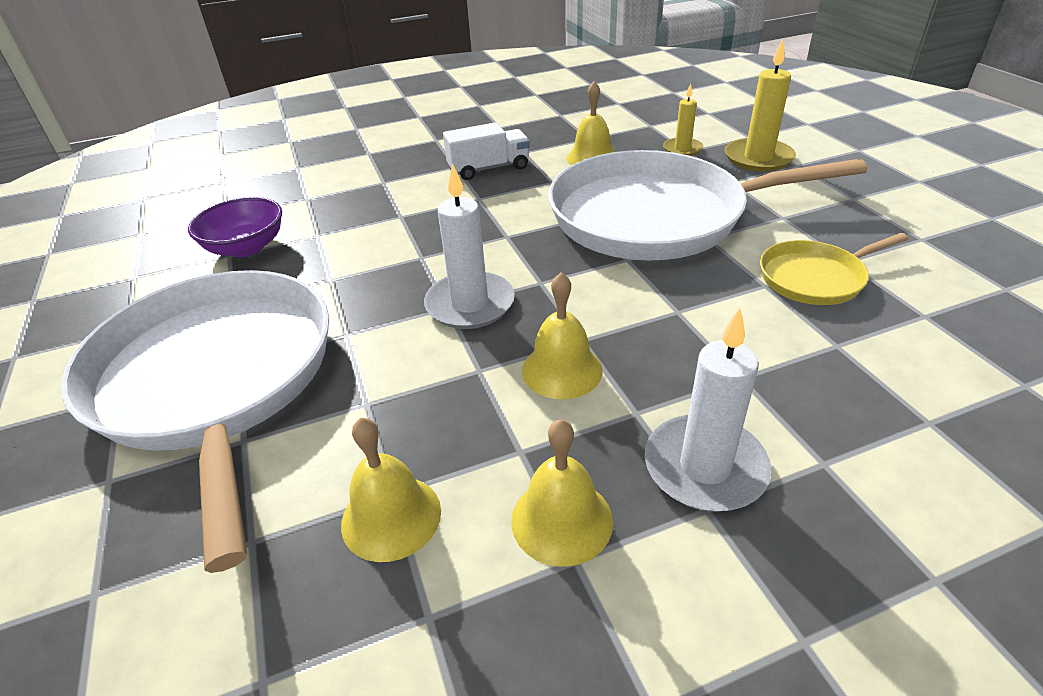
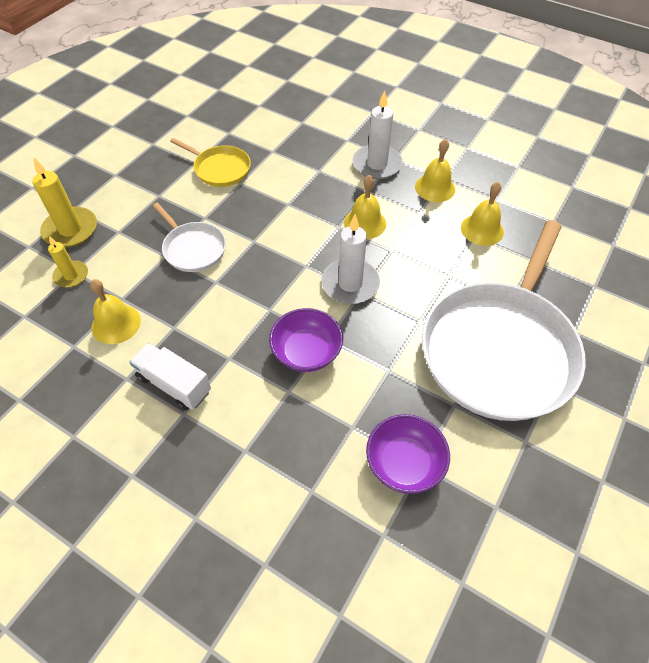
camera: 130 degrees left, 15 degrees up
(425, 239) = (306, 352): none -> purple bowl
(656, 216) = (193, 248): white pan -> white pan, size x0.46

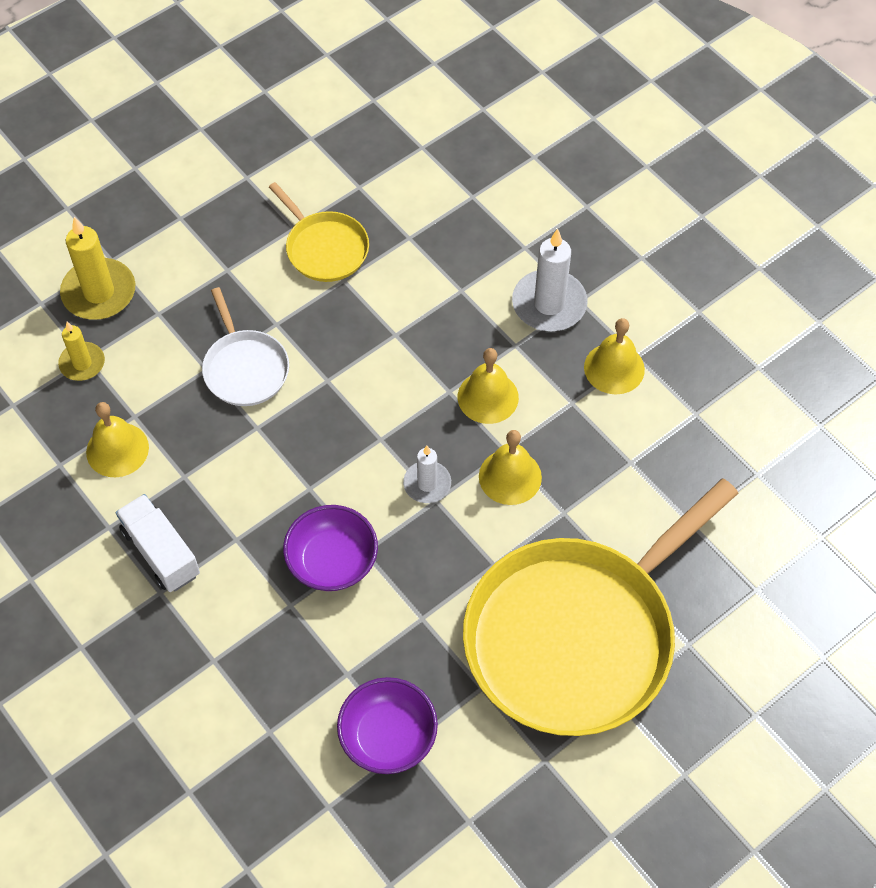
camera: 20 degrees right, 5 degrees up
(350, 284) = (427, 484): white candle -> white candle, size x0.60
(482, 229) = (646, 456): yellow bell -> yellow bell (510, 476)
(500, 349) = (577, 636): white pan -> yellow pan

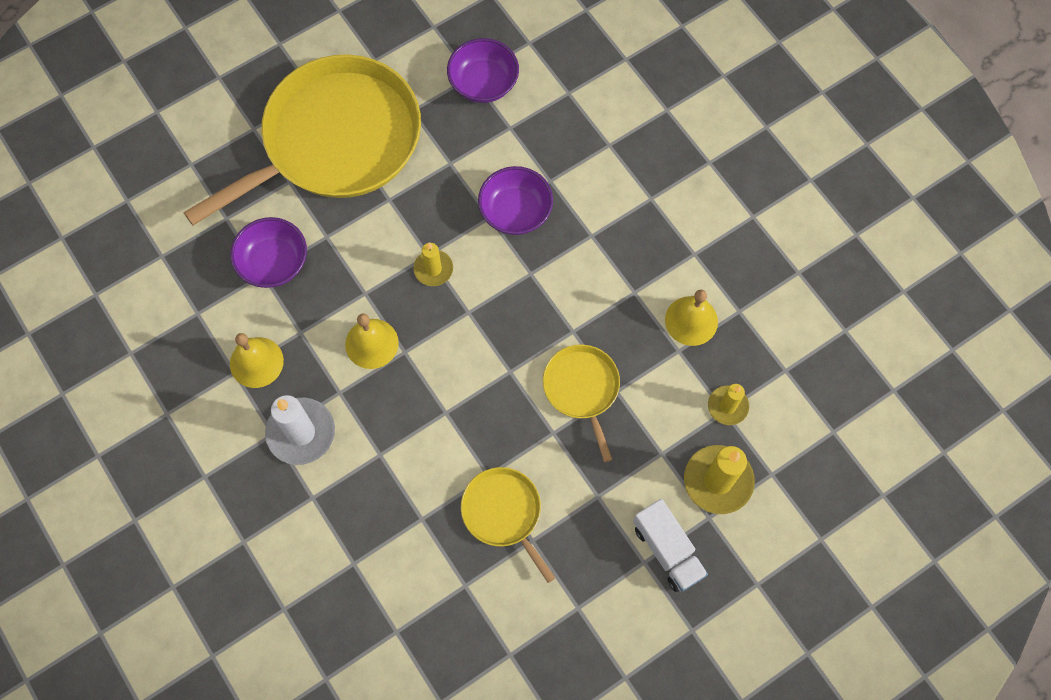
camera: 175 degrees left, 10 degrees up
(161, 552) = (651, 229): white truck -> white truck (667, 550)
(245, 368) = (582, 389): white pan -> yellow pan
(427, 484) = (433, 269): white candle -> yellow candle
(510, 476) = (364, 270): yellow bell -> none
(620, 476) = (274, 262): none -> purple bowl

